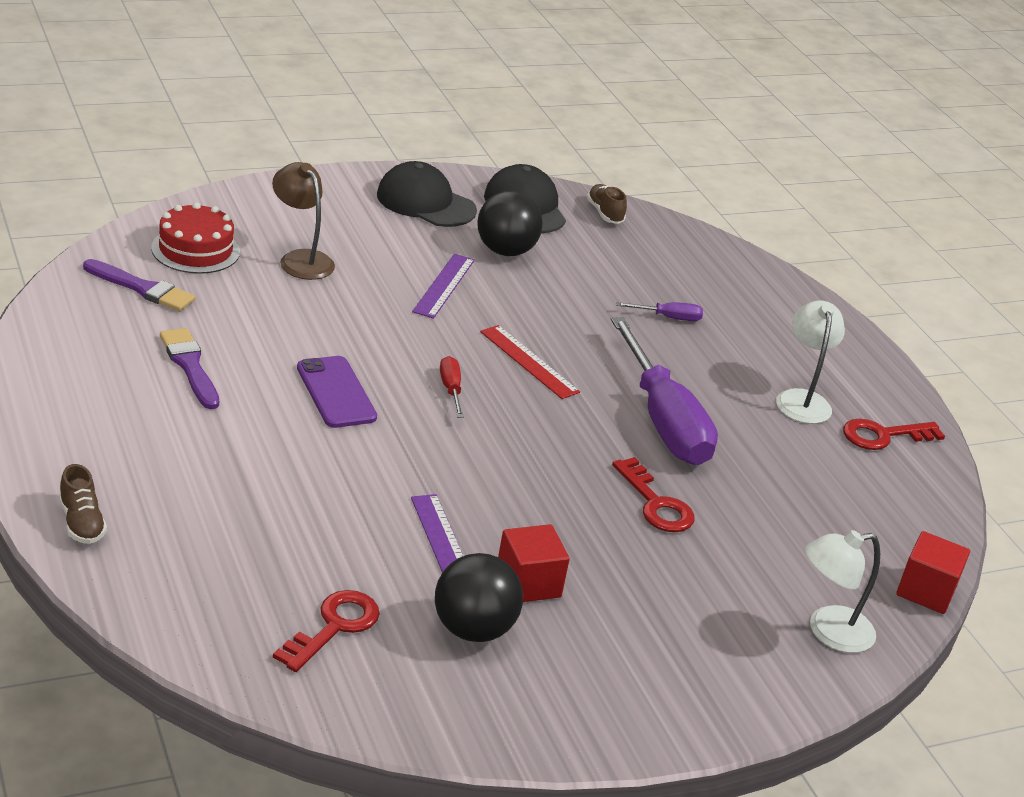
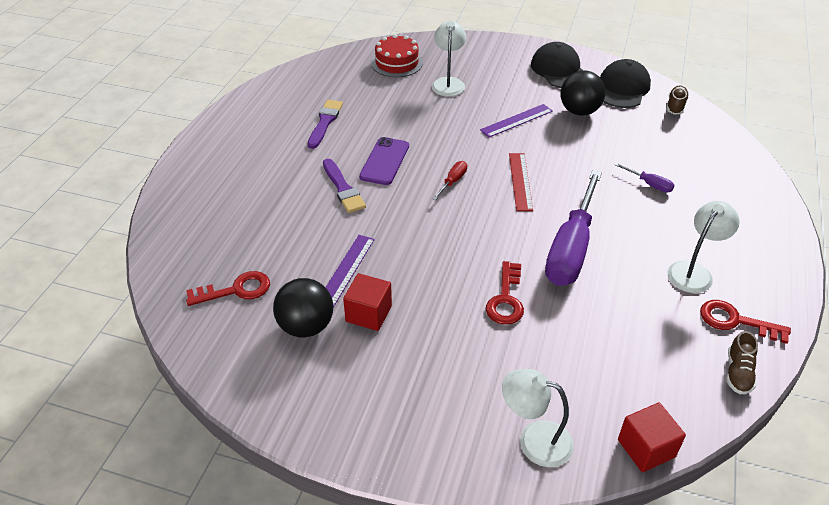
camera: 45 degrees right, 10 degrees up
(81, 522) = (184, 184): brown shoe -> brown shoe (738, 373)
(142, 288) = (347, 75): purple brush -> purple brush (343, 189)
(301, 259) = (448, 83): brown lamp -> white lamp

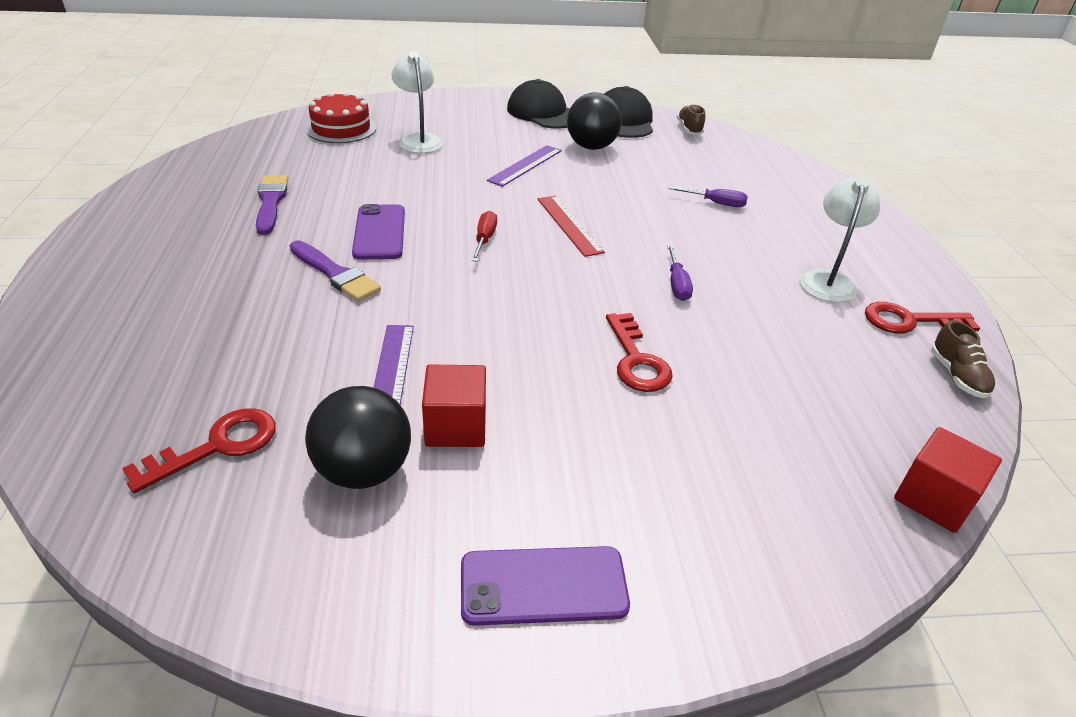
camera: 25 degrees left, 5 degrees down
(371, 420) = (543, 585): none -> purple phone
(534, 440) = (794, 535): white lamp -> none
(571, 248) = (677, 284): purple screwdriver -> purple screwdriver, size x0.41

